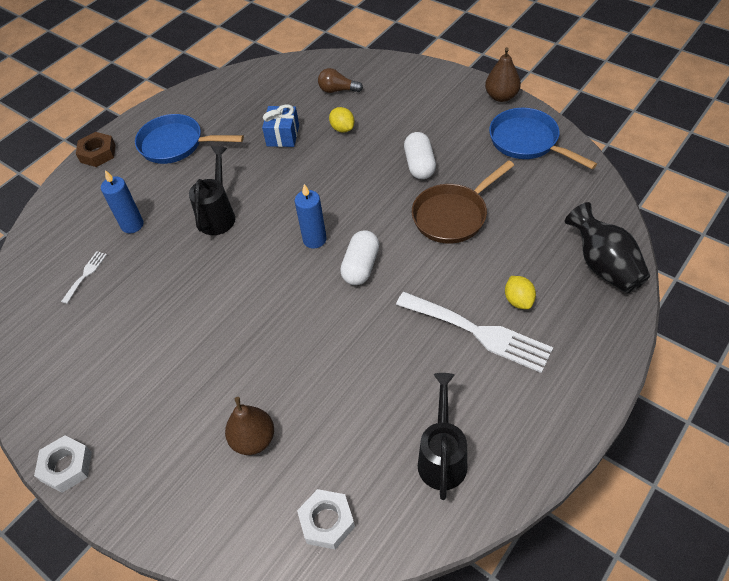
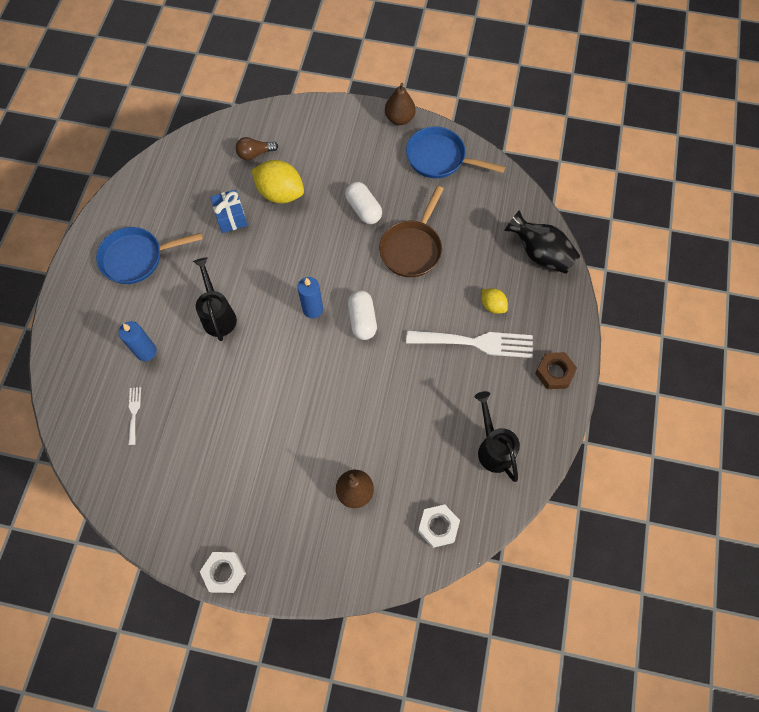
camera: 30 degrees left, 15 degrees up
(98, 153) = (66, 292): brown nut -> brown nut (554, 372)
(342, 128) = (280, 193): yellow lemon -> yellow lemon, size x1.87

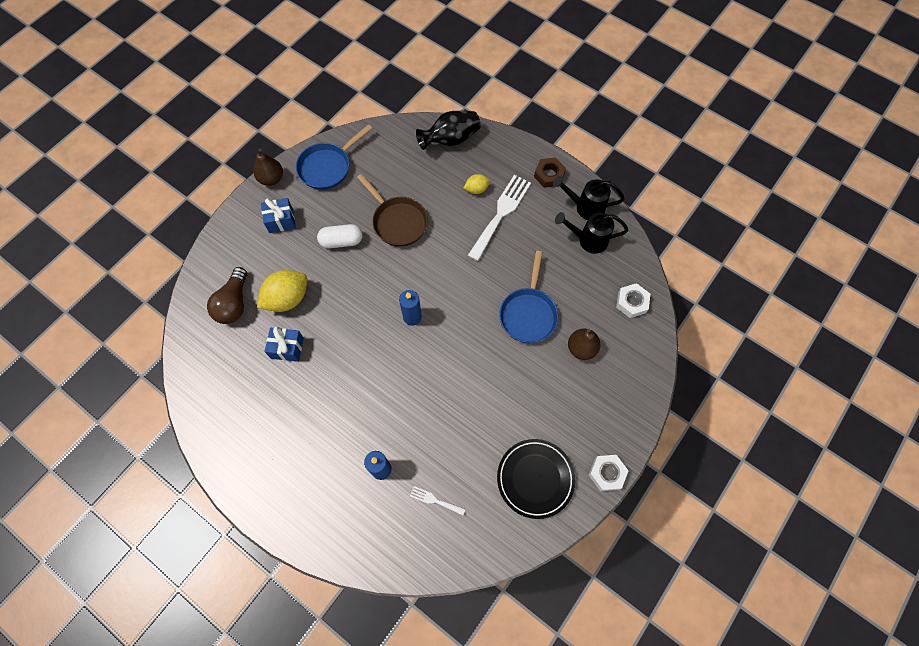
camera: 65 degrees left, 0 degrees up
(137, 258) = (281, 445): blue pan -> blue pan (528, 313)
(191, 500) = (535, 478): none -> black plate
(218, 315) = (378, 395): black watering can -> black watering can (585, 207)
(255, 154) = (234, 303): brown light bulb -> brown light bulb, size x1.56
(358, 148) = (281, 221): none -> blue gift
(362, 320) = (441, 284): white capsule -> none

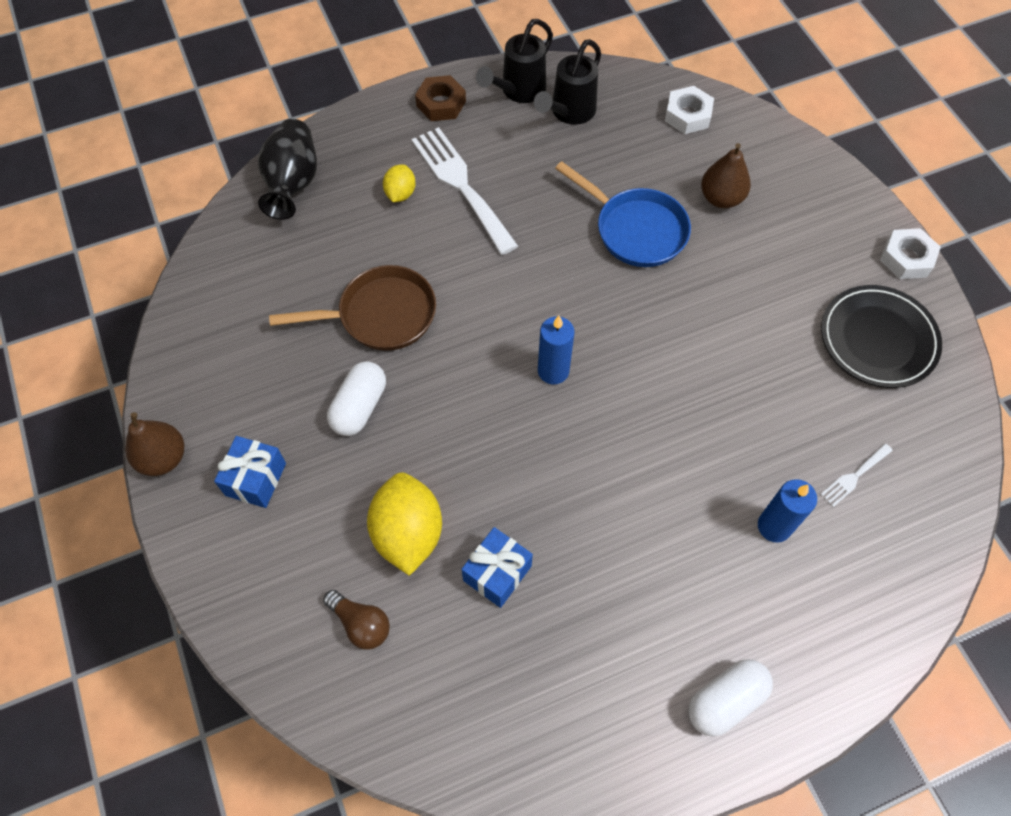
camera: 60 degrees left, 5 degrees down
(234, 303) = (361, 624): brown light bulb -> brown light bulb, size x0.64
(273, 485) = (725, 700): none -> white capsule
(328, 167) = (208, 364): blue pan -> none

